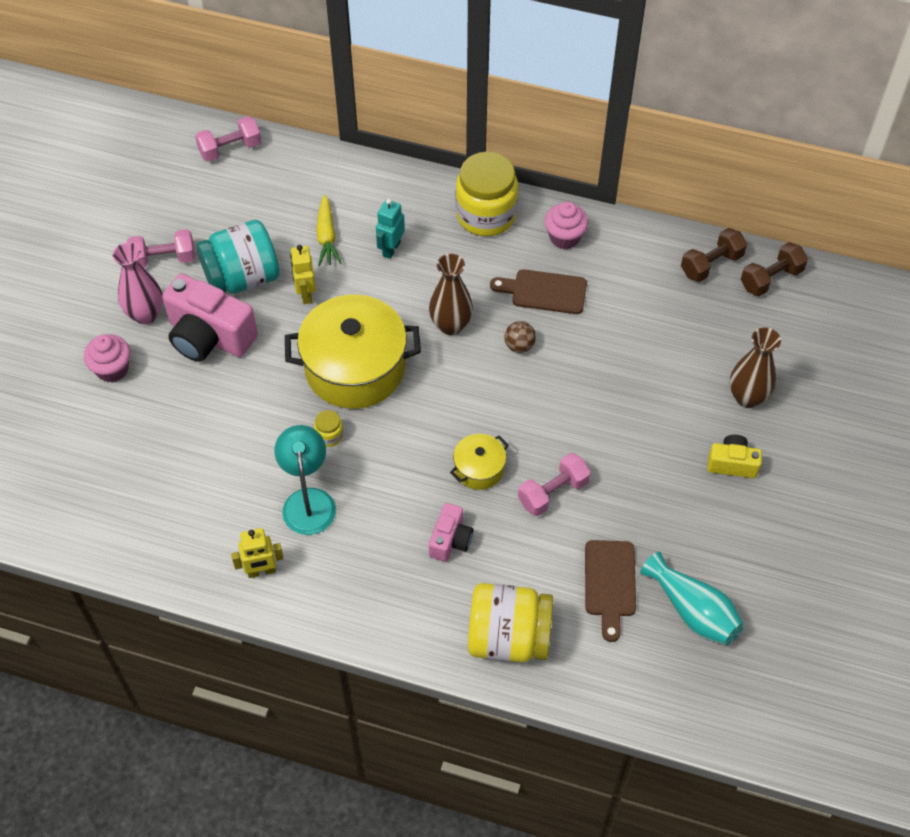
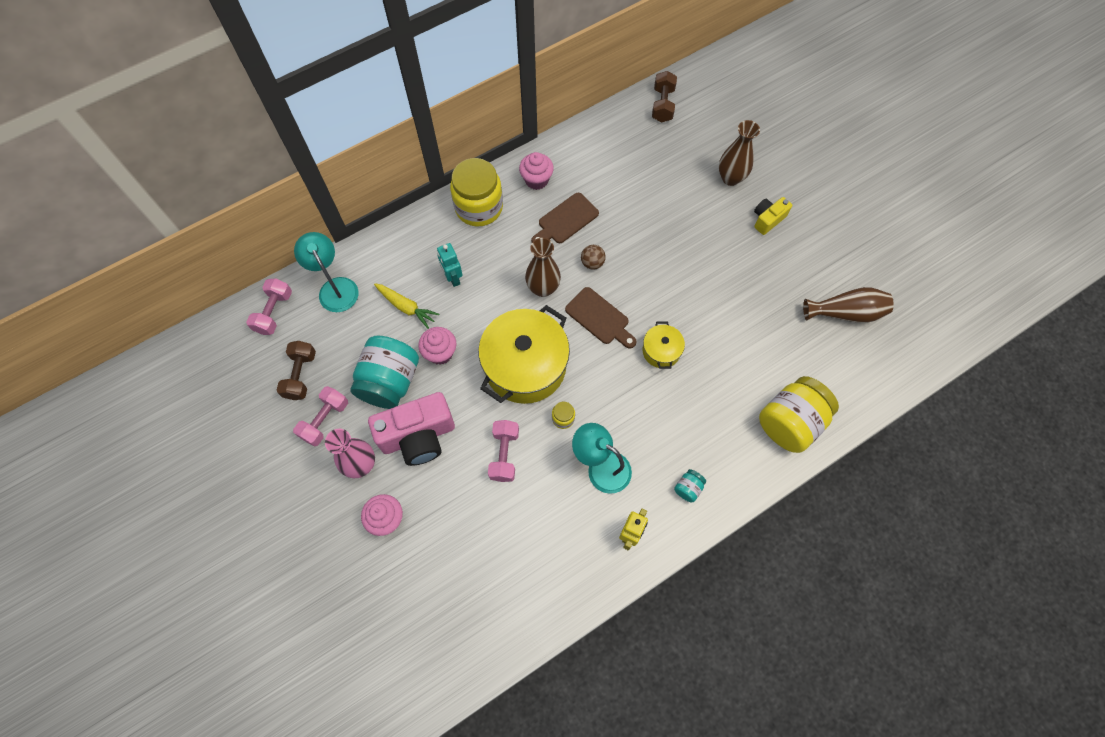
camera: 50 degrees left, 10 degrees up
(295, 172) = (335, 288): none -> turquoise lamp
(306, 294) = (440, 353): yellow robot -> pink cupcake
(351, 590) = (688, 488): none -> turquoise jar
(450, 540) = (698, 405): pink camera -> none
(553, 493) = (711, 324): pink dumbbell -> pink dumbbell (504, 454)
(610, 583) = (796, 341): brown cutting board -> brown cutting board (599, 318)
(692, 611) = (846, 313): turquoise vase -> brown vase
(711, 264) = (626, 124): brown dumbbell -> brown dumbbell (300, 375)

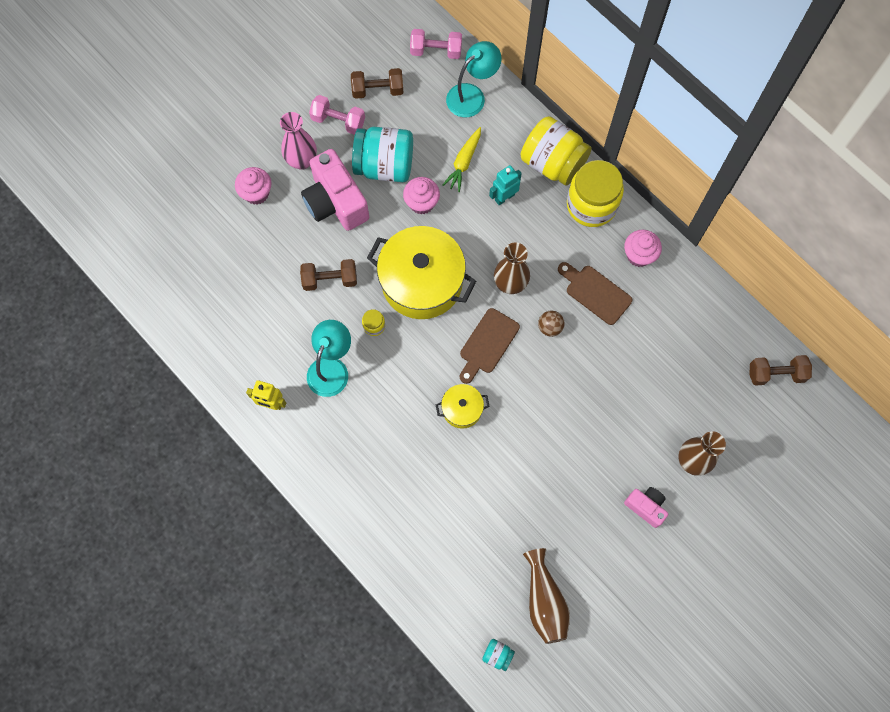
camera: 80 degrees right, 5 degrees up
(504, 454) = (330, 279): pink dumbbell -> brown dumbbell
(688, 488) = (322, 451): turquoise jar -> turquoise jar (497, 655)
(767, 219) = (646, 507): yellow camera -> pink camera
(790, 422) = (406, 546): yellow jar -> yellow jar (553, 163)

